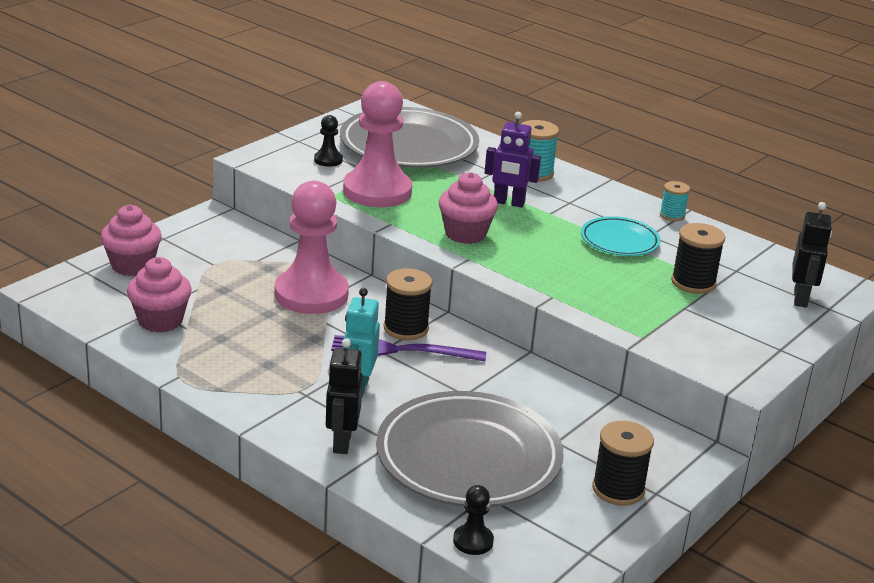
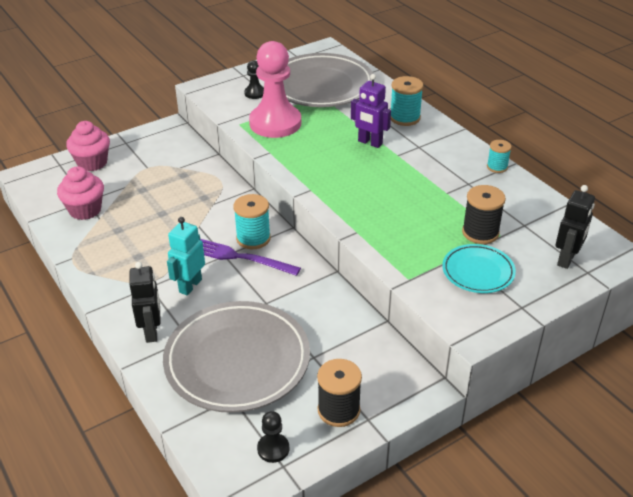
camera: 20 degrees right, 10 degrees up
(311, 294) = (201, 200): pink pawn -> none
(341, 442) = (152, 332): black robot -> black robot turned 150 degrees clockwise
(406, 328) = (253, 238): black spool -> turquoise spool
(465, 234) = (320, 167): pink cupcake -> none
(473, 541) = (199, 438): black pawn -> black pawn (273, 449)
(619, 241) = (440, 186): turquoise plate -> turquoise plate (478, 272)

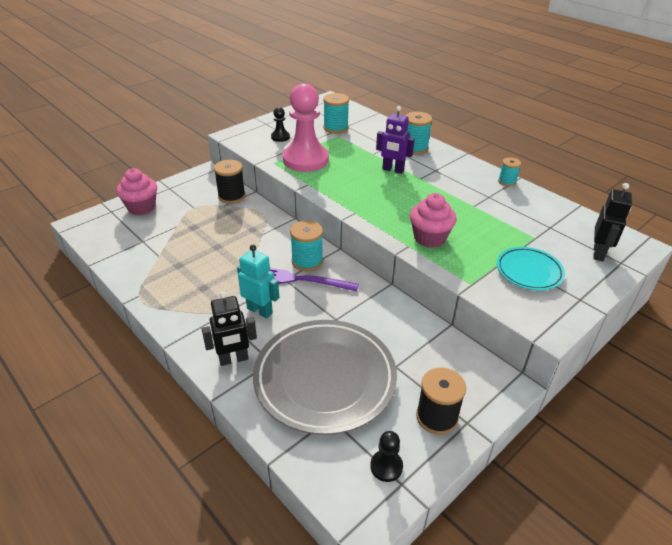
camera: 10 degrees left, 0 degrees up
(85, 210) = (143, 250): pink cupcake -> pink cupcake (429, 238)
(152, 332) = (233, 359): black robot -> black robot turned 90 degrees clockwise
(190, 286) = (260, 310): turquoise robot -> turquoise robot turned 105 degrees clockwise
(321, 86) = (336, 128): grey plate -> turquoise spool
(480, 232) = (516, 237): black spool -> black spool (231, 196)

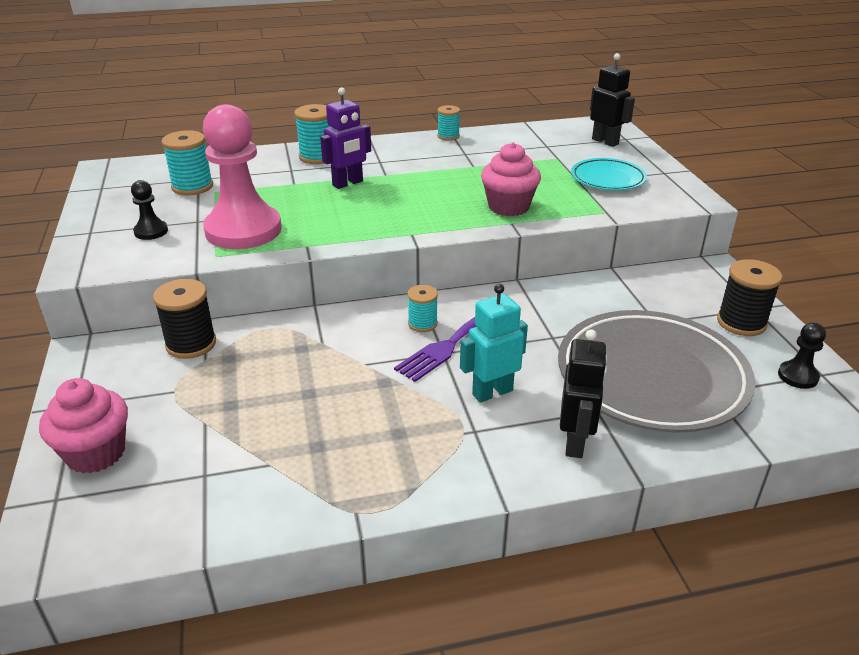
camera: 60 degrees left, 5 degrees down
(307, 261) = (422, 324): turquoise spool -> turquoise spool, size x0.62

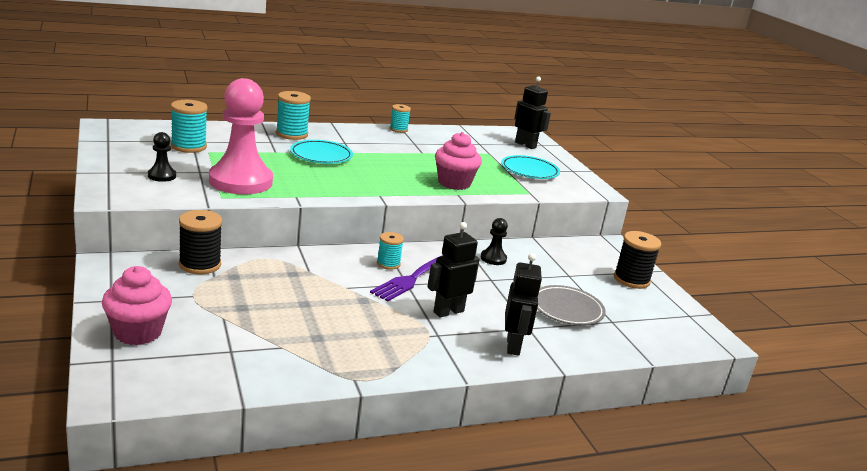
camera: 10 degrees left, 10 degrees down
(348, 183) = (321, 156): purple robot -> turquoise plate
(492, 392) = (448, 311): turquoise robot -> black robot
(651, 377) = (567, 309): grey plate -> grey plate, size x0.52
(797, 376) = (672, 315): black pawn -> black pawn (493, 258)

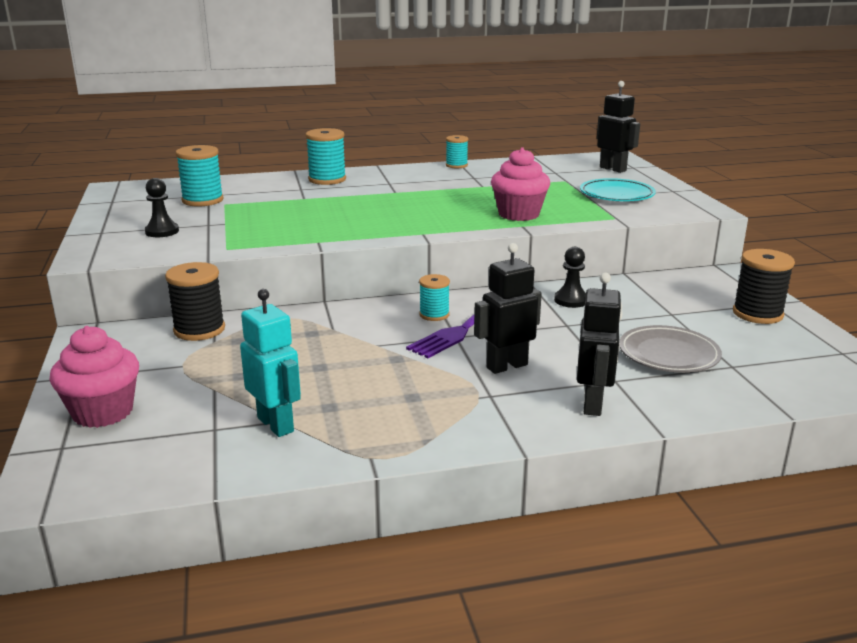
camera: 10 degrees right, 0 degrees up
(241, 181) = (254, 230): pink pawn -> none
(278, 350) = (276, 424): none -> turquoise robot
(321, 156) = (357, 198): turquoise plate -> none

